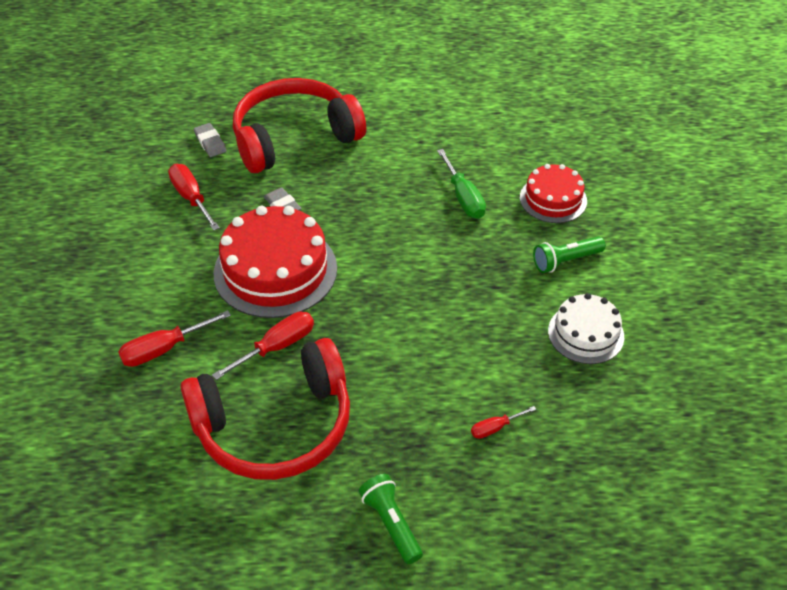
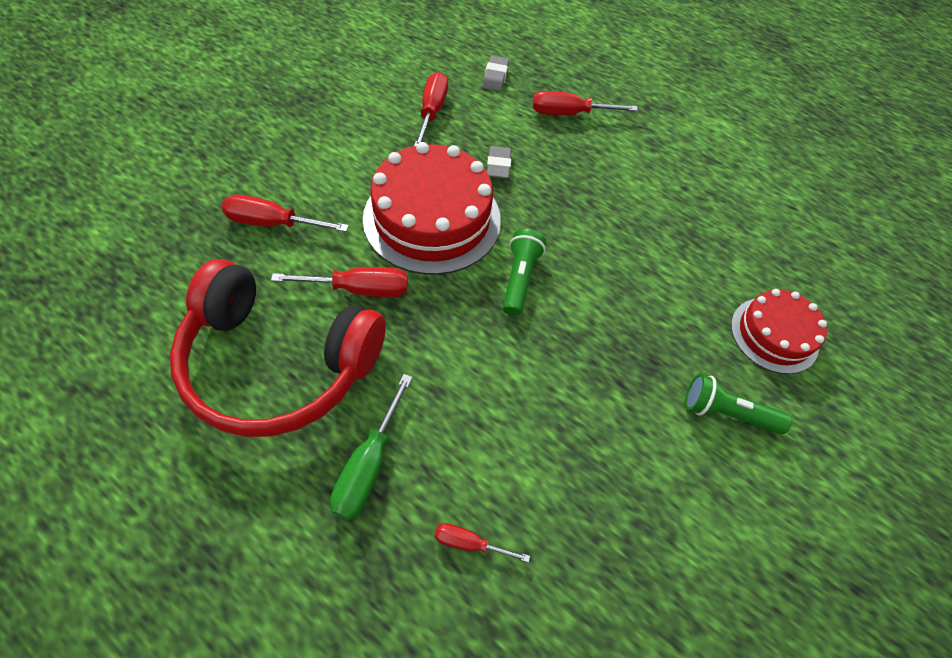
camera: 35 degrees right, 10 degrees up
(294, 137) = (569, 114): red headphones -> red screwdriver
(391, 524) = (264, 558): green flashlight -> green flashlight (519, 278)
(463, 197) = (676, 268): green screwdriver -> green screwdriver (369, 464)
(586, 333) = (673, 515): white cake -> none

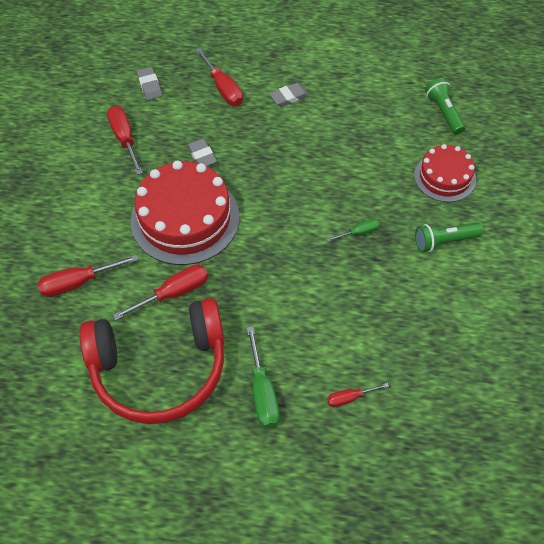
camera: 25 degrees left, 0 degrees up
(519, 278) = (271, 227): green flashlight -> green flashlight (443, 112)
(569, 114) = (223, 88): red screwdriver -> red screwdriver turned 90 degrees counterclockwise
(620, 341) = (358, 233): none -> green screwdriver
(636, 155) = (289, 97): none -> grey eraser

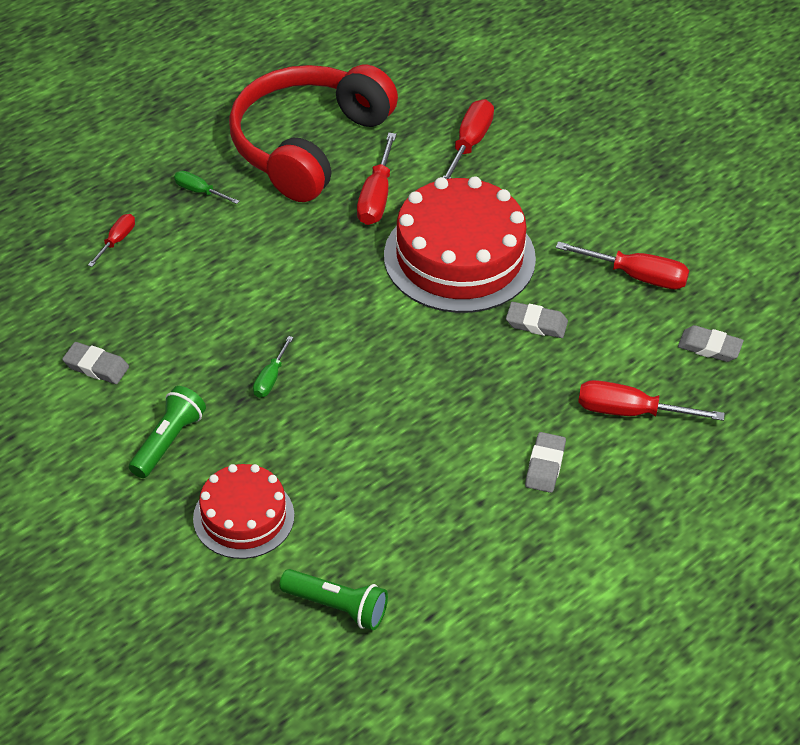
camera: 130 degrees right, 10 degrees down
(262, 392) = (199, 191): green screwdriver -> green screwdriver, size x0.58
(442, 316) = (96, 367): none -> grey eraser

